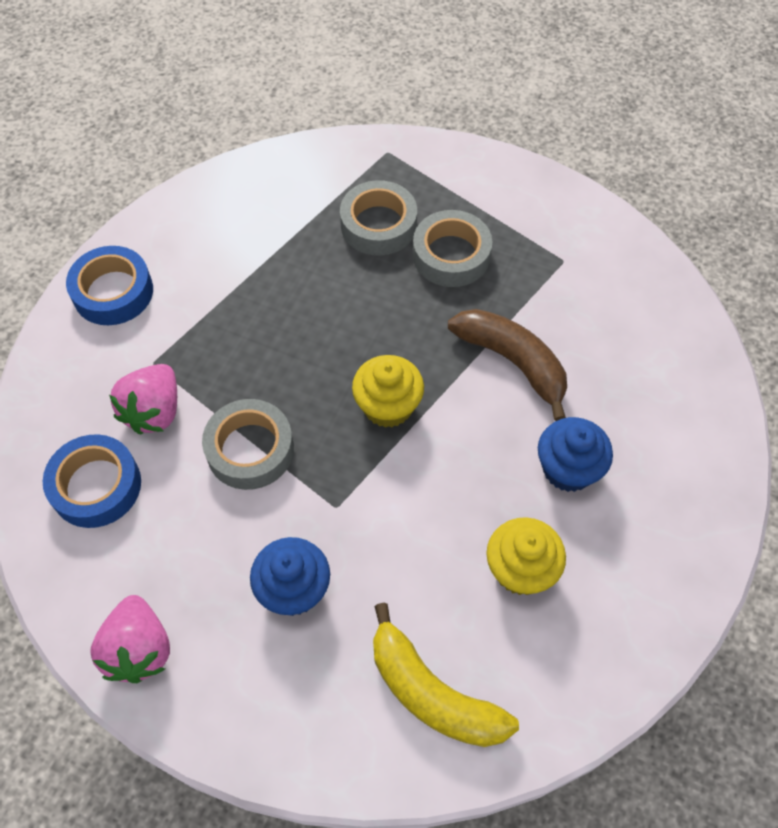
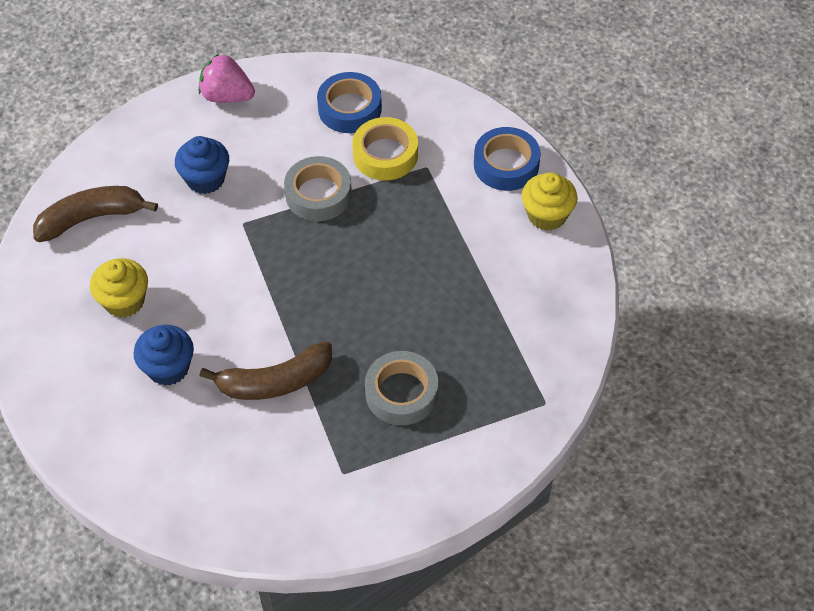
camera: 120 degrees right, 5 degrees down
(154, 411) = (385, 154): pink strawberry -> yellow tape
(378, 225) = (466, 357): grey tape -> none
(388, 406) = (295, 285): yellow cupcake -> yellow cupcake (547, 215)
(432, 693) = (91, 218): yellow banana -> brown banana

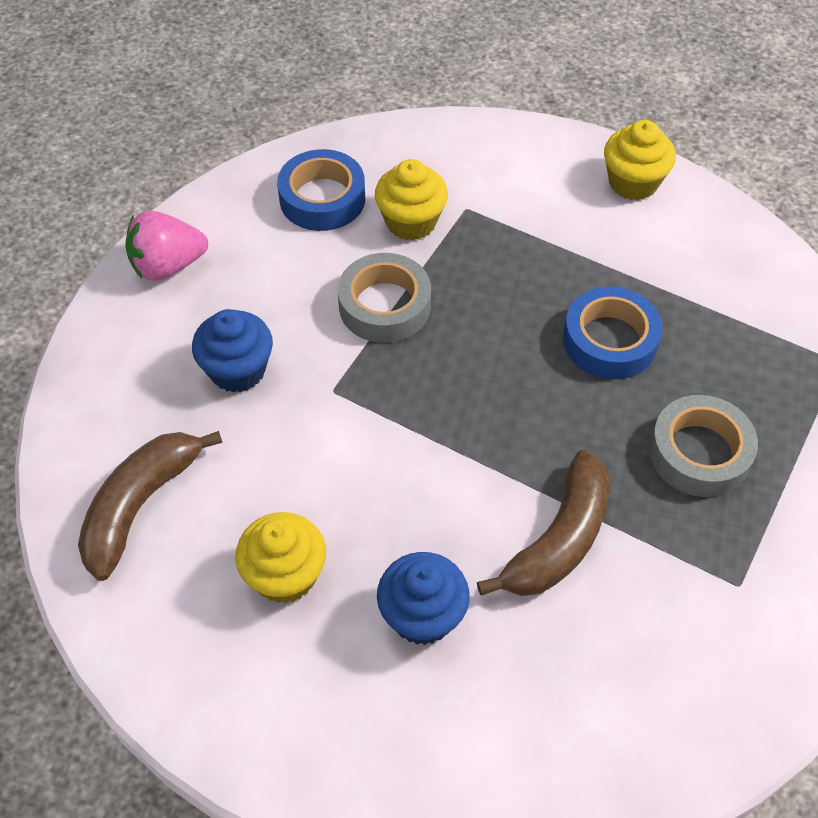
camera: 40 degrees left, 0 degrees up
(385, 154) = (411, 222): yellow tape -> yellow cupcake
(506, 164) = (541, 159): blue tape -> blue tape (610, 341)

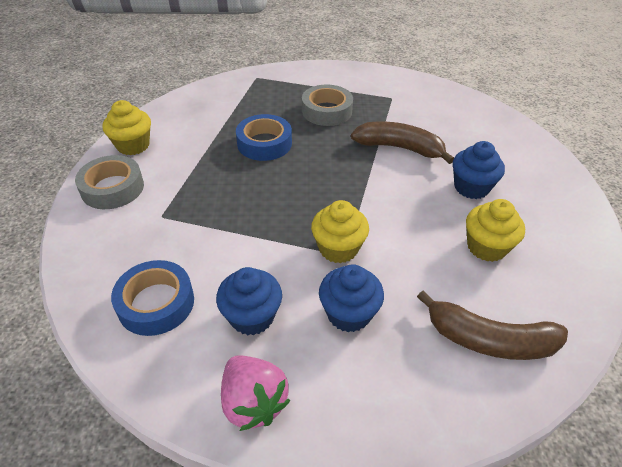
camera: 105 degrees left, 10 degrees down
(271, 278) = (252, 316): none -> blue cupcake
(384, 306) = (263, 242): grey tape -> grey tape (112, 188)
(411, 222) = (178, 243): yellow cupcake -> yellow cupcake (338, 248)

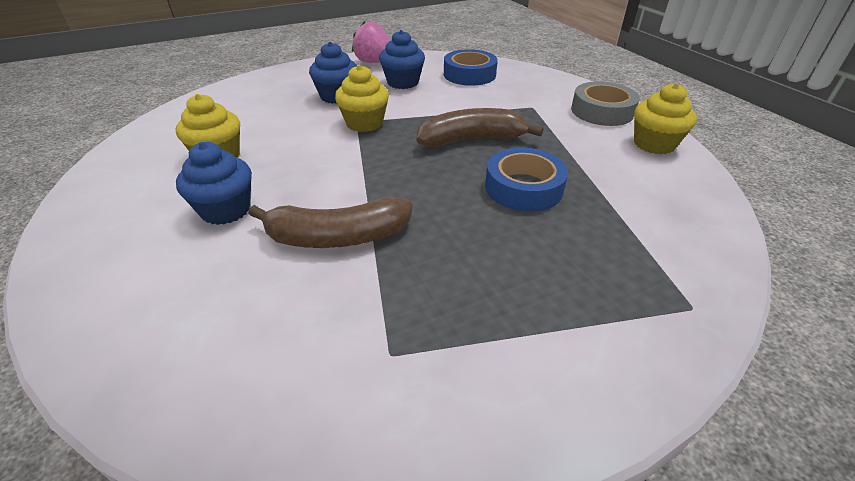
camera: 155 degrees right, 5 degrees down
(327, 111) = (490, 269): grey tape -> none
(489, 340) = (229, 107): brown banana -> brown banana (472, 140)

